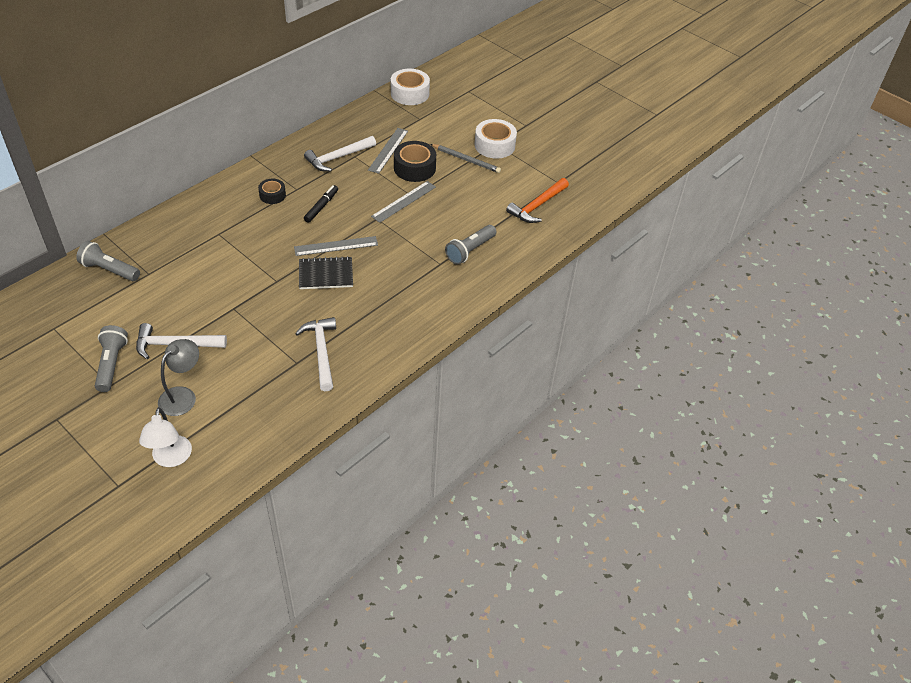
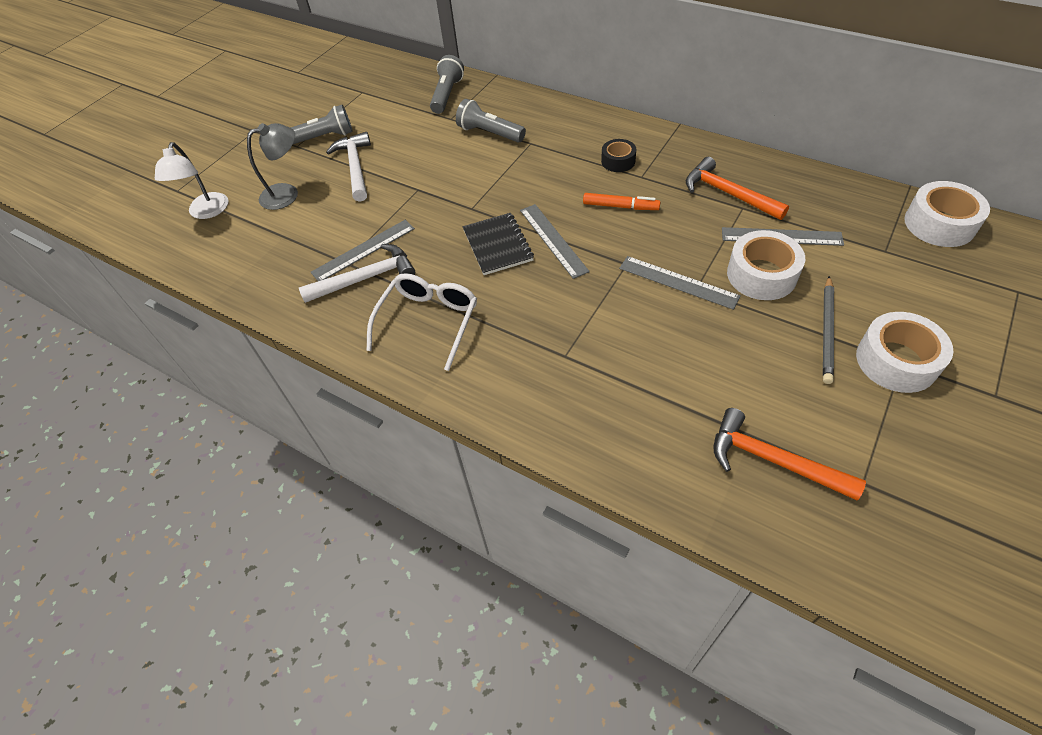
camera: 85 degrees right, 5 degrees up
(171, 459) = (207, 212): white lamp -> white lamp turned 75 degrees counterclockwise
(183, 396) = (287, 194): grey lamp -> grey lamp turned 45 degrees counterclockwise
(288, 350) = (363, 250): none -> grey ruler
(321, 207) = (620, 206): black marker -> orange marker
(338, 158) = (728, 193): white hammer -> orange hammer
(382, 322) = (428, 322): none -> white glasses
(414, 168) = (761, 275): black tape -> white tape
(470, 251) = (609, 386): grey flashlight -> grey flashlight (489, 133)

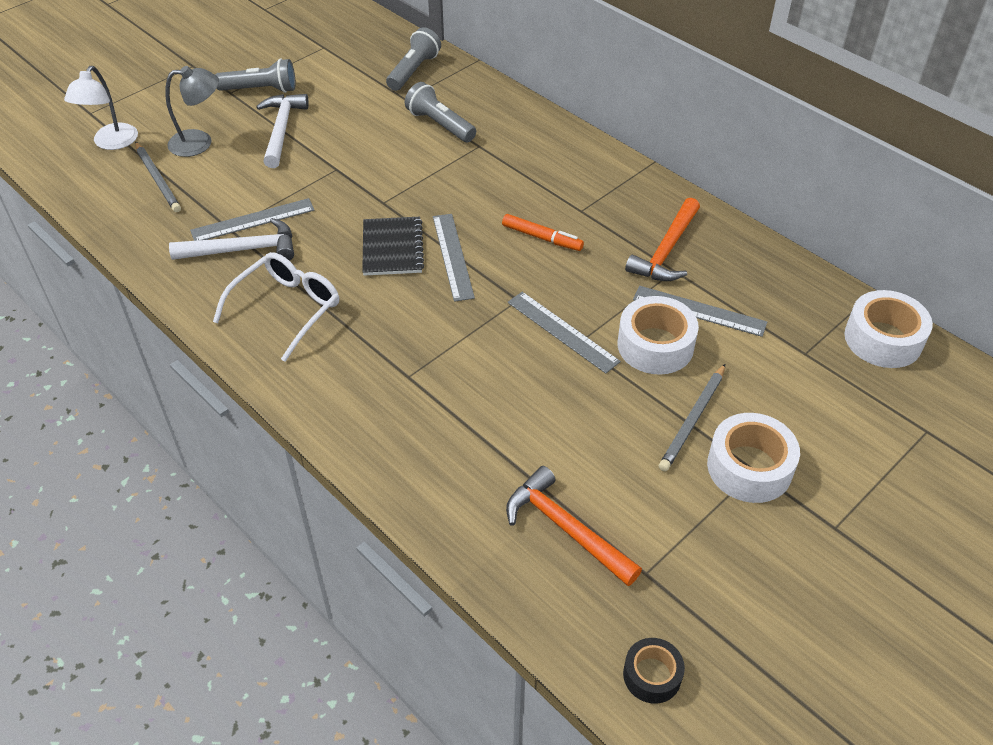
camera: 10 degrees right, 5 degrees down
(262, 234) = (158, 179): none -> grey pencil
(618, 161) = (564, 188): black tape -> black tape (652, 675)
(728, 193) = (666, 251): orange hammer -> orange hammer turned 120 degrees counterclockwise

